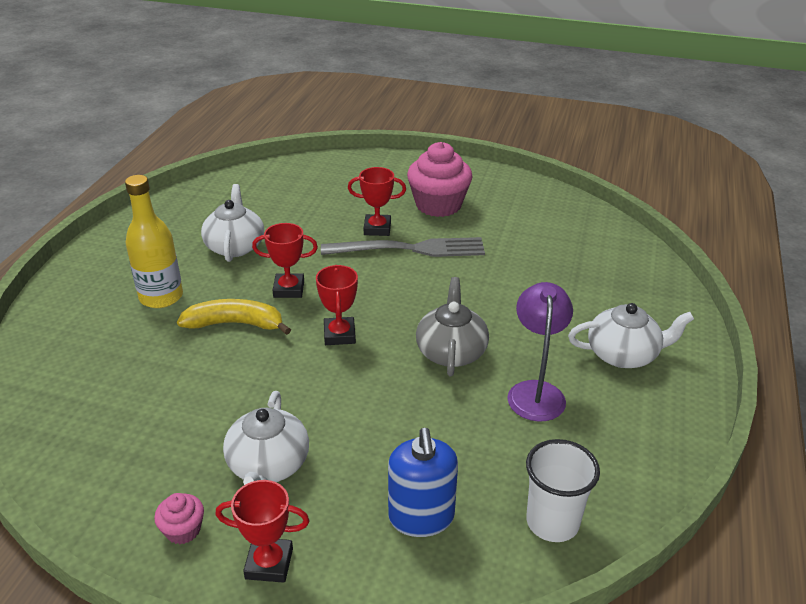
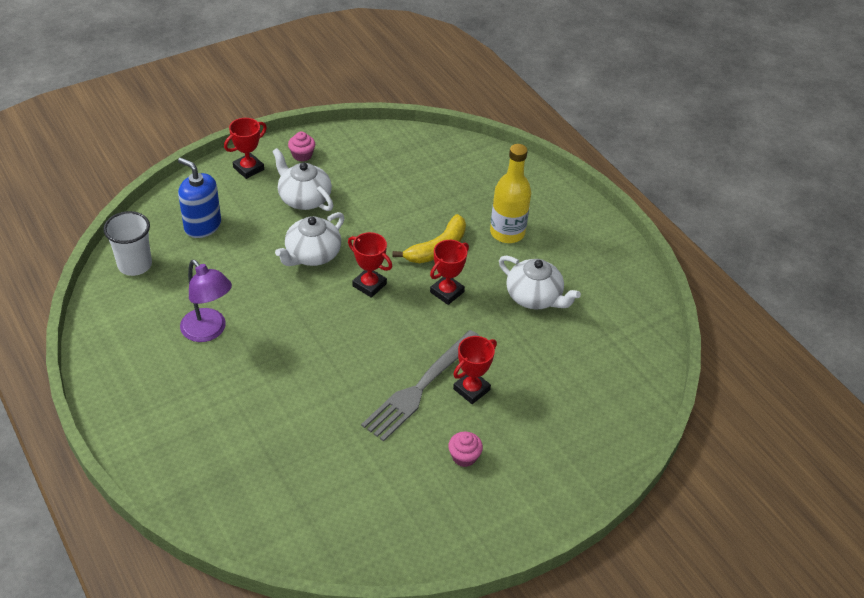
camera: 130 degrees right, 10 degrees up
(438, 205) = (464, 457): pink cupcake -> pink cupcake, size x0.47
(451, 351) = (289, 322): grey teapot -> none
(623, 354) = (174, 401): white teapot -> white teapot (312, 255)

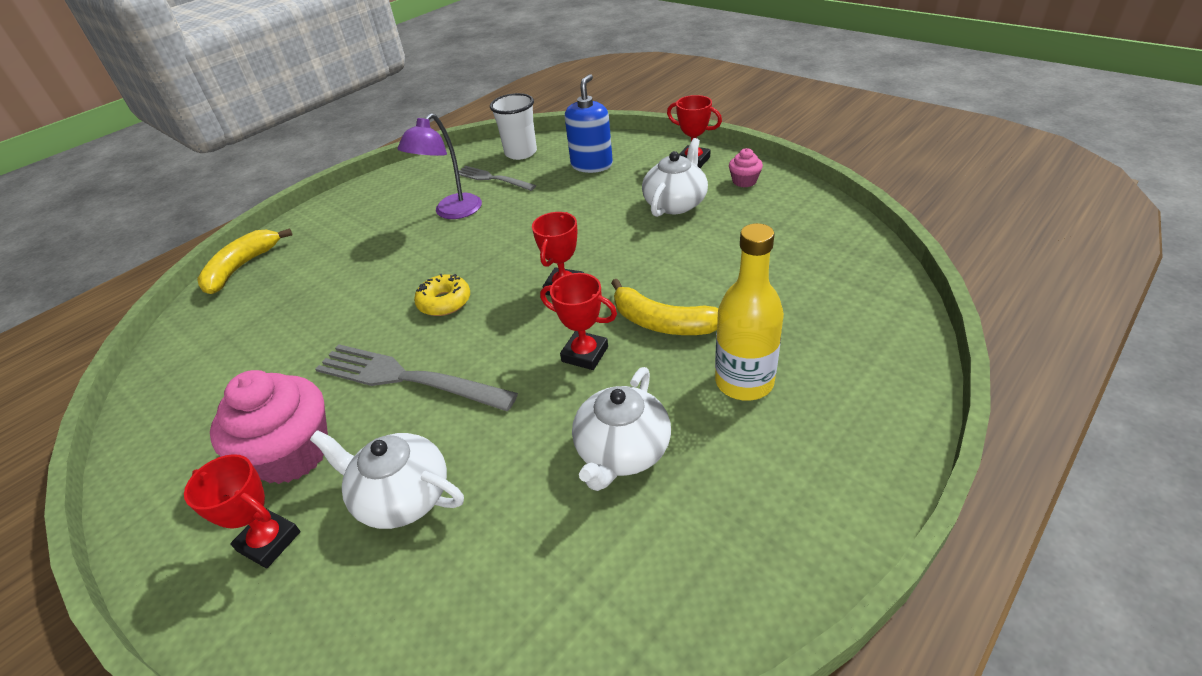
camera: 80 degrees right, 5 degrees down
(168, 294) = (492, 178): none -> grey fork
(188, 500) = (241, 267): none -> yellow banana
(312, 255) = (590, 235): white teapot -> white teapot (402, 496)
(343, 355) = (444, 302): none -> yellow donut
(464, 457) = (292, 453): pink cupcake -> pink cupcake, size x2.13
(471, 389) = (412, 428): red trophy -> red trophy (269, 541)

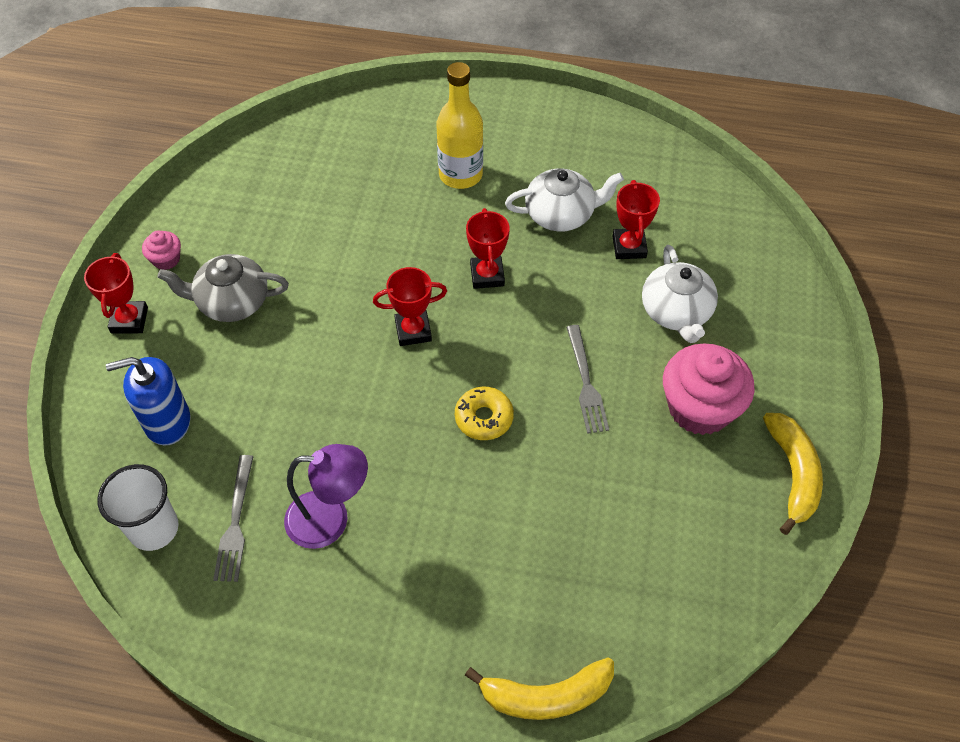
camera: 125 degrees left, 15 degrees up
(269, 541) = (758, 364): red trophy -> red trophy (629, 247)
(405, 378) = (586, 383): grey fork -> grey fork, size x0.61
(662, 322) = (423, 241): yellow banana -> yellow banana (793, 474)
(675, 203) = (232, 302): white teapot -> grey teapot

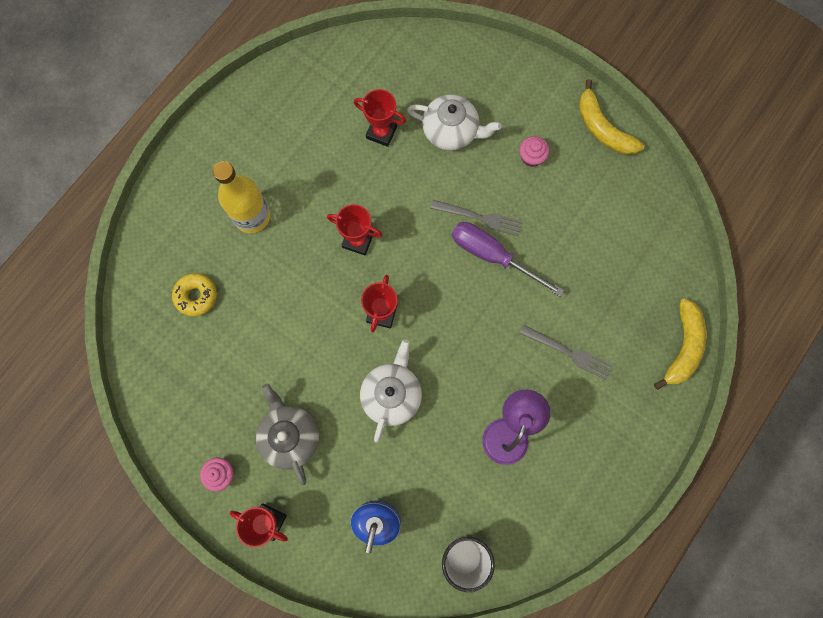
camera: 65 degrees left, 20 degrees up
(232, 302) = (290, 436): grey teapot -> grey teapot turned 135 degrees clockwise
(235, 523) = (484, 497): grey fork -> grey fork (569, 353)
(484, 418) = (476, 297): yellow donut -> yellow donut (196, 296)
(545, 415) = (492, 256): none -> purple screwdriver
(561, 214) = (328, 163): white teapot -> white teapot (391, 394)
(699, 408) = (531, 157): pink cupcake -> pink cupcake, size x0.47
(793, 474) = (602, 128): yellow banana -> yellow banana turned 150 degrees counterclockwise

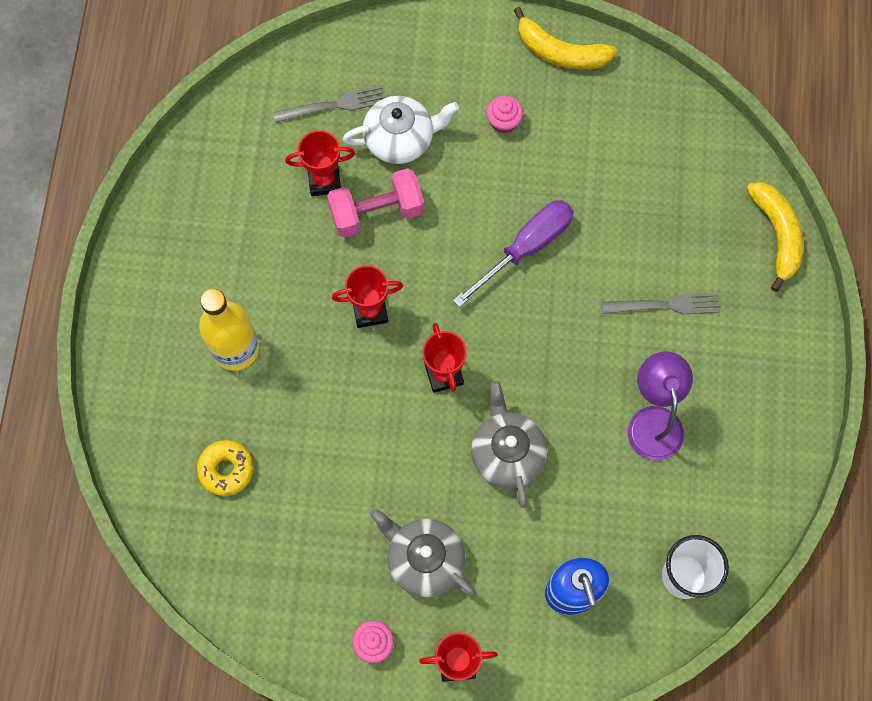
camera: 30 degrees left, 5 degrees down
(391, 394) = (507, 453): white teapot -> grey teapot
(404, 174) = (376, 212): none -> pink dumbbell
(480, 218) = (488, 215): grey fork -> grey fork (334, 105)
(492, 256) = (525, 248): purple screwdriver -> purple screwdriver turned 135 degrees clockwise

